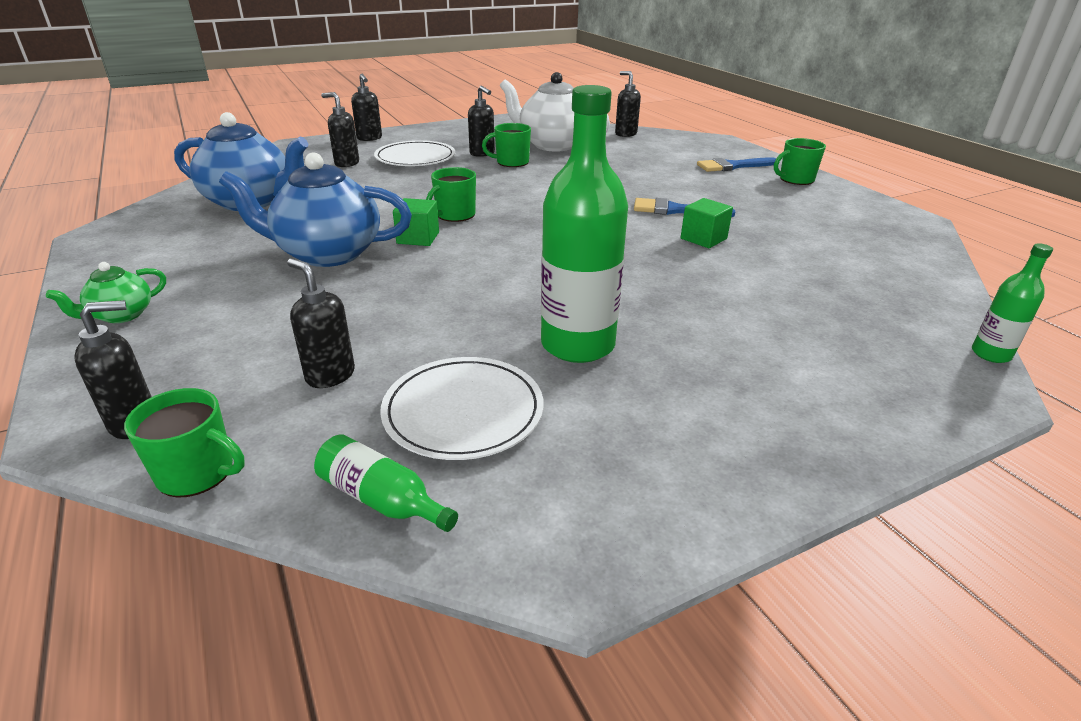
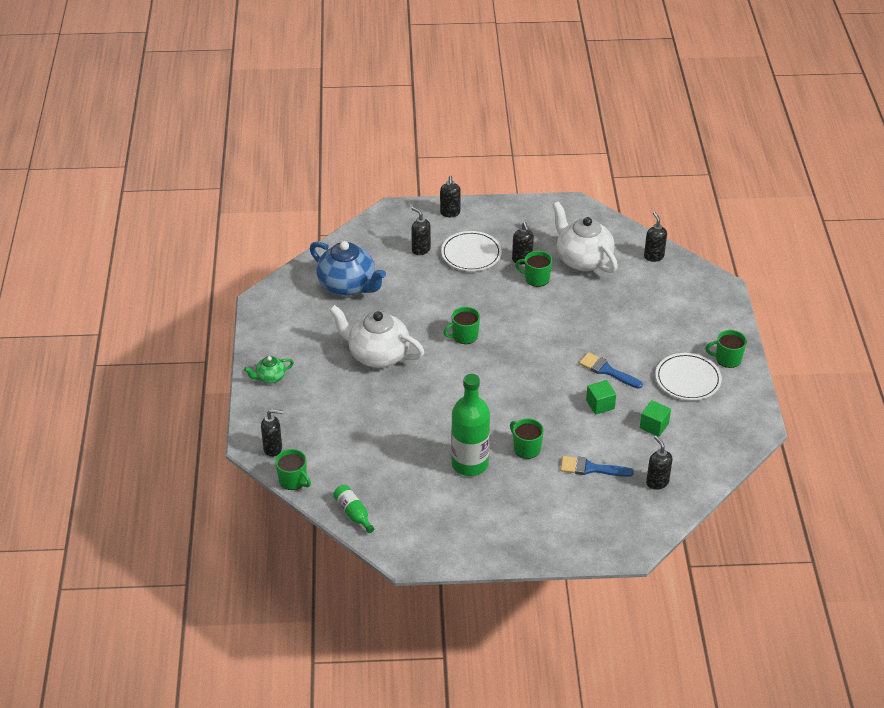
camera: 25 degrees right, 10 degrees up
(327, 253) = (377, 355): blue teapot -> white teapot
(330, 375) = (353, 447): black soap dispenser -> black soap dispenser (657, 482)
(418, 238) = (432, 354): green cube -> green cube (654, 426)
(463, 412) = (399, 485): white plate -> white plate (687, 379)
(652, 303) = (526, 448): none -> green mug
(733, 166) = (697, 328): blue brush -> blue brush (591, 468)
(990, 354) = (664, 534): green bottle -> none

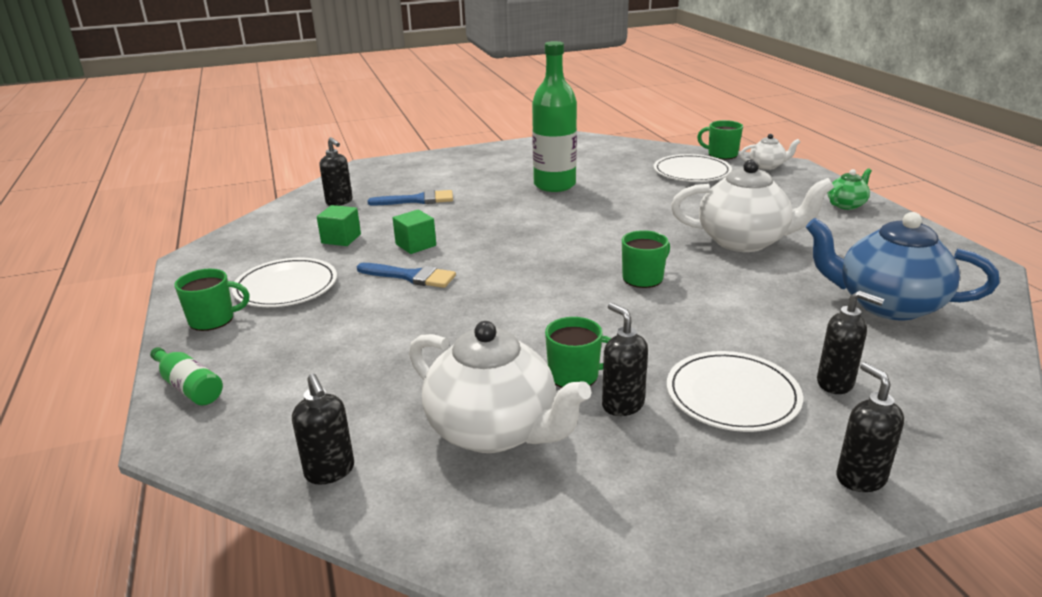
camera: 165 degrees right, 15 degrees down
(273, 448) = (767, 166): black soap dispenser -> white teapot
(343, 455) = (691, 172): none -> white plate
(353, 513) = (644, 148): green bottle -> green bottle (189, 387)
(526, 448) = (497, 202): green mug -> none

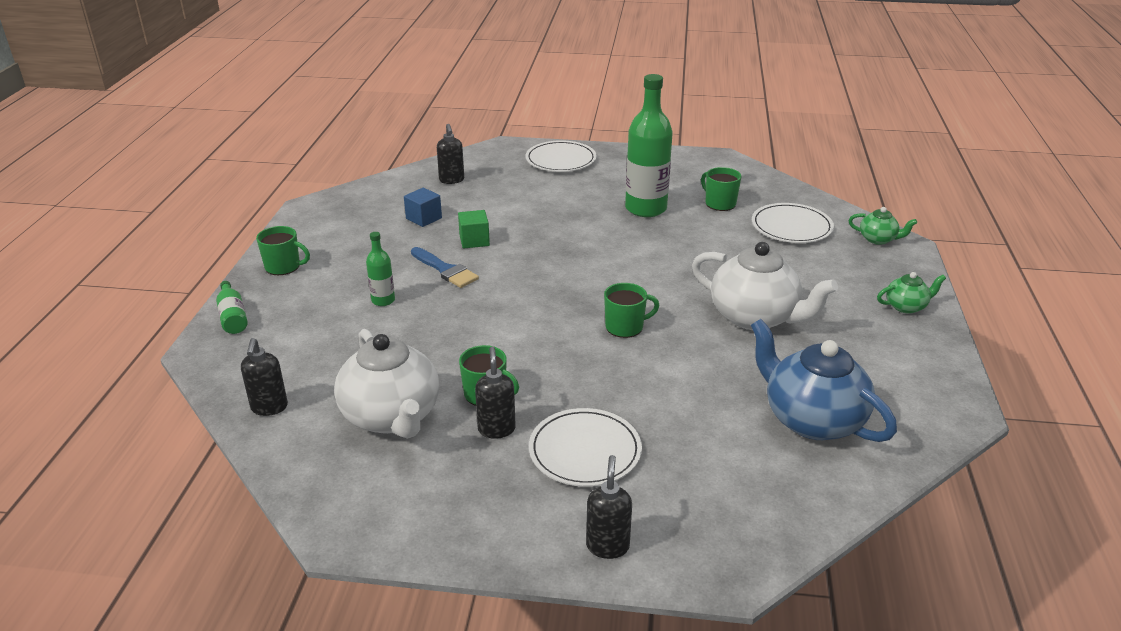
camera: 25 degrees right, 5 degrees up
(286, 287) = (351, 253): white plate -> white plate (561, 160)
(341, 239) = (424, 218): green cube -> blue cube
(368, 321) = (383, 300): none -> green bottle
(417, 200) = (514, 194): blue brush -> none
(721, 154) = (846, 213): green mug -> green mug (719, 203)
(767, 166) = (878, 239): white teapot -> green teapot
(836, 383) = (678, 471): black soap dispenser -> none

